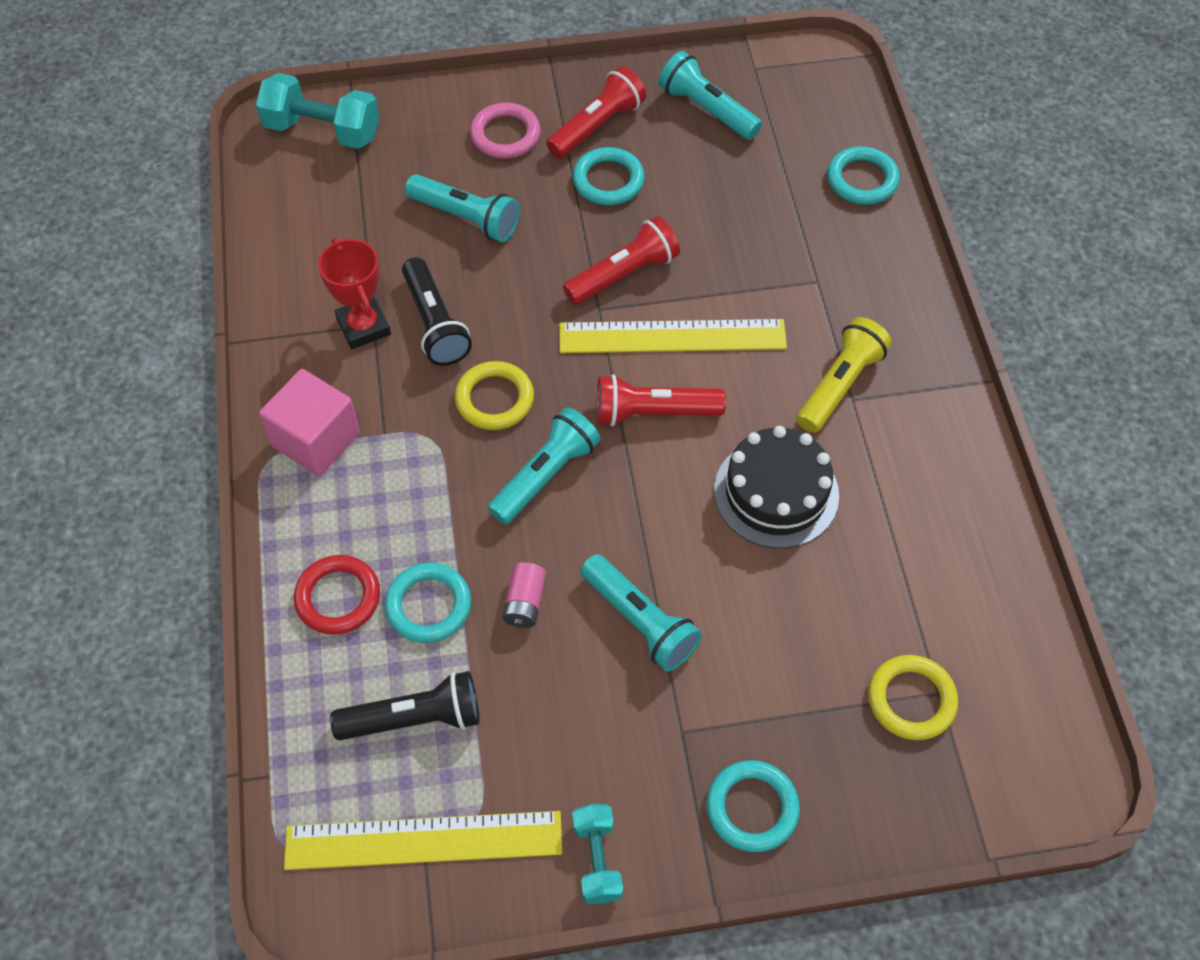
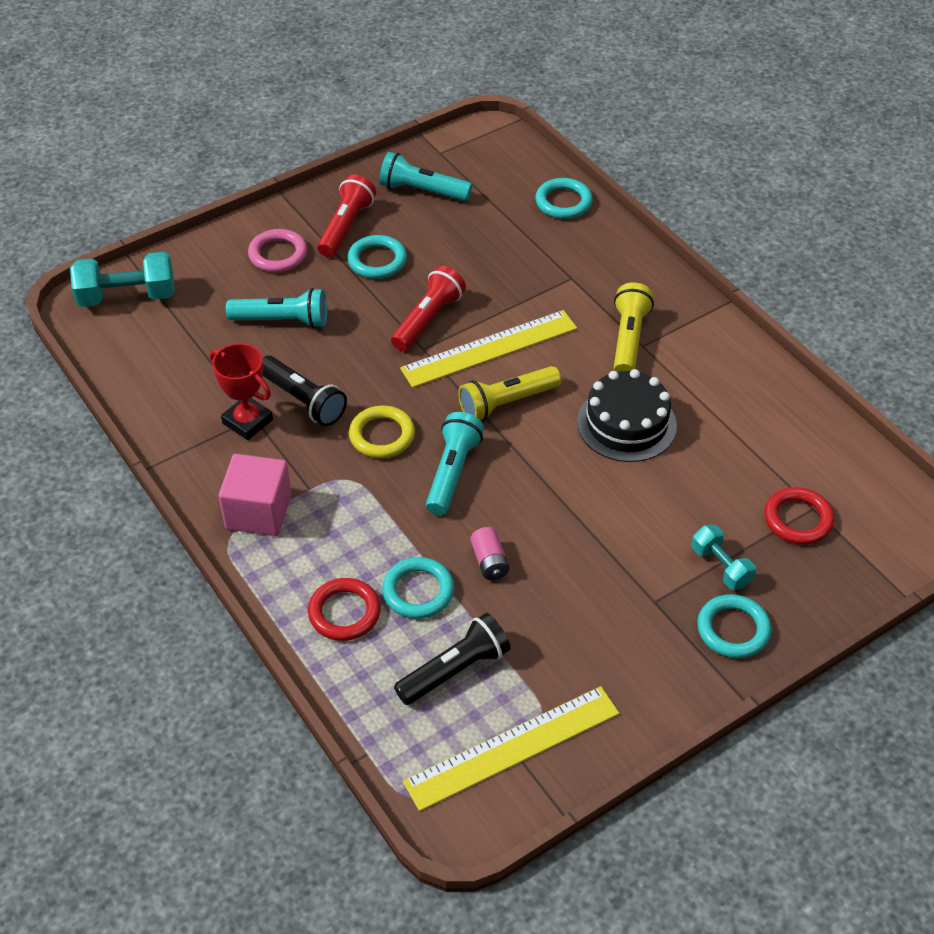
camera: 25 degrees left, 10 degrees down
(597, 859) = (646, 706): turquoise dumbbell -> turquoise dumbbell (721, 566)
(640, 621) = (581, 542): turquoise flashlight -> none
(653, 412) = (506, 403): red flashlight -> yellow flashlight
(911, 700) = (798, 519): yellow ring -> red ring

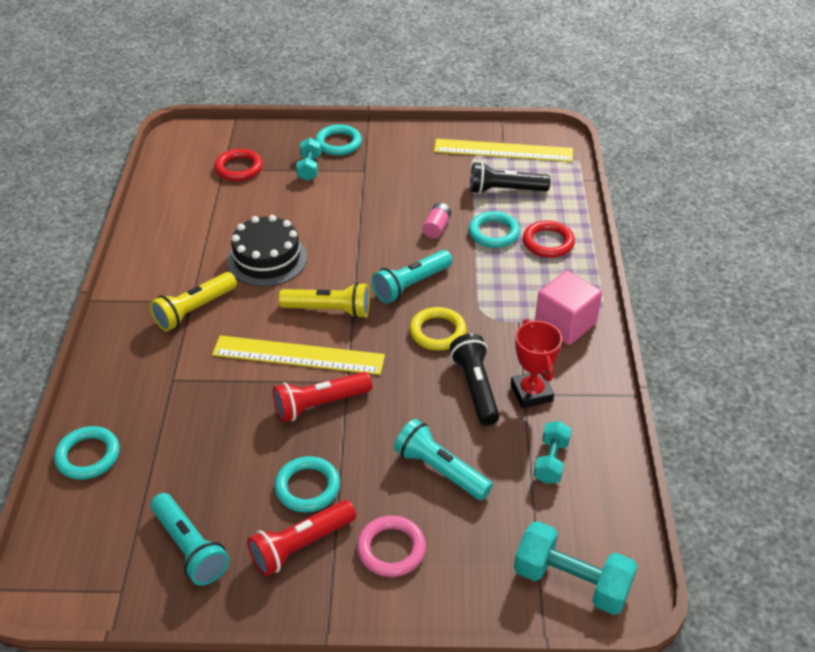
camera: 145 degrees left, 5 degrees down
(192, 371) = (551, 461): none -> turquoise dumbbell

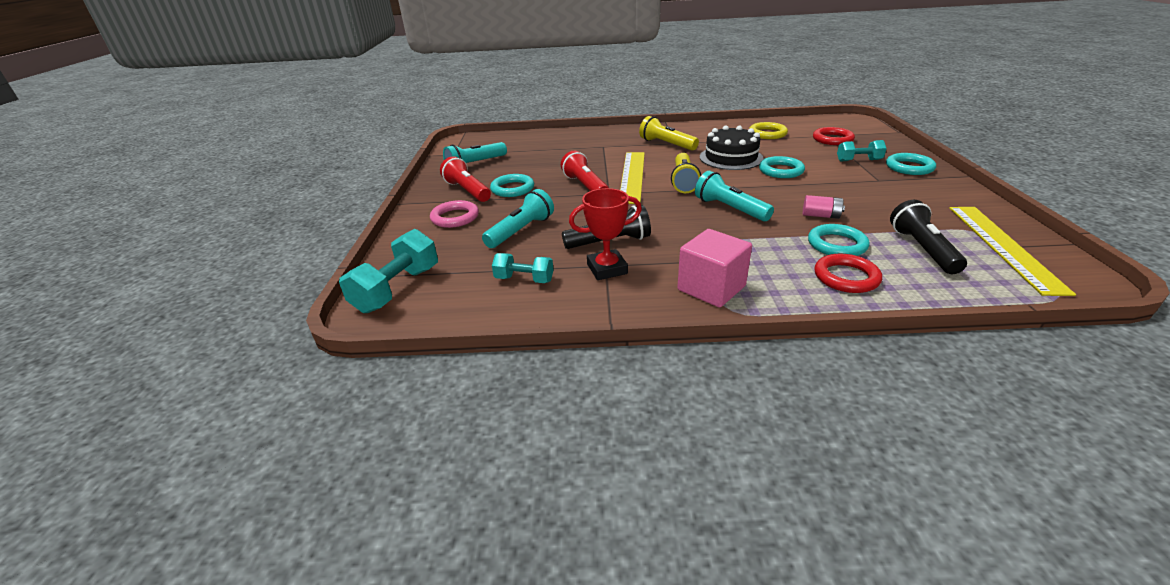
camera: 90 degrees right, 10 degrees down
(88, 456) = (544, 136): turquoise ring -> turquoise ring (781, 171)
(437, 332) = (674, 223): yellow ring -> yellow ring (767, 134)

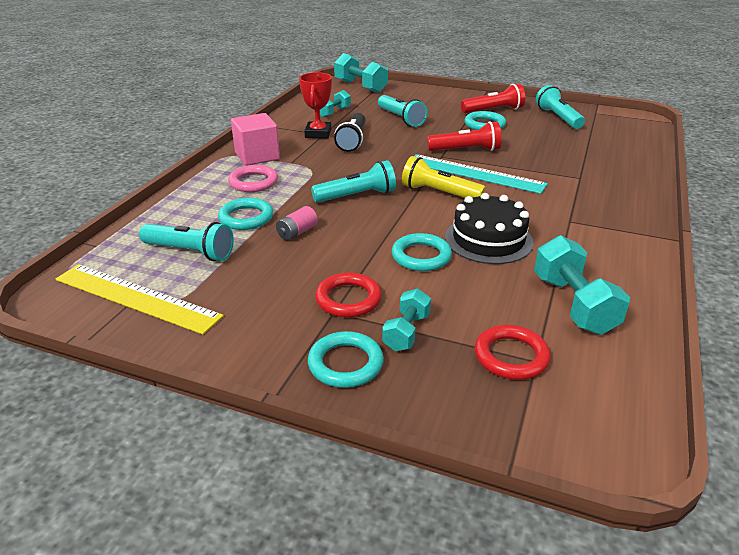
camera: 110 degrees right, 0 degrees up
(455, 217) = (444, 103): pink ring -> pink ring (253, 182)
(632, 176) = (474, 173): yellow ruler -> turquoise ruler
(666, 144) = (565, 214): yellow flashlight -> none
(767, 134) = (573, 304): yellow ring -> turquoise dumbbell
(846, 277) = (206, 202): red ring -> red ring (348, 299)
(922, 249) = (190, 252): black flashlight -> turquoise flashlight

